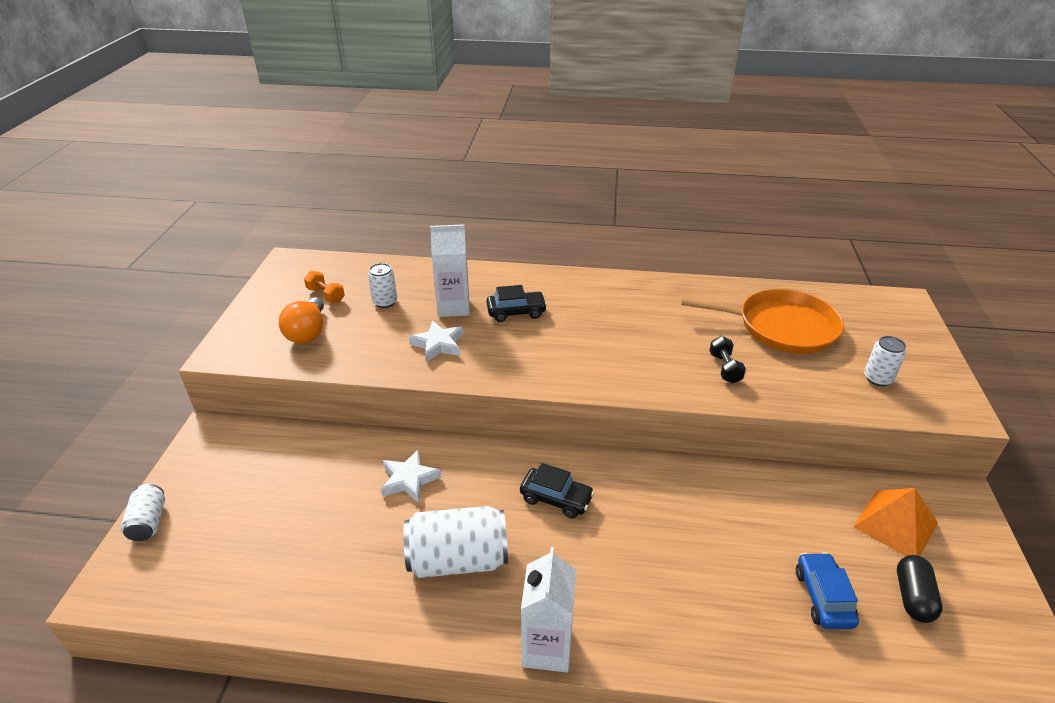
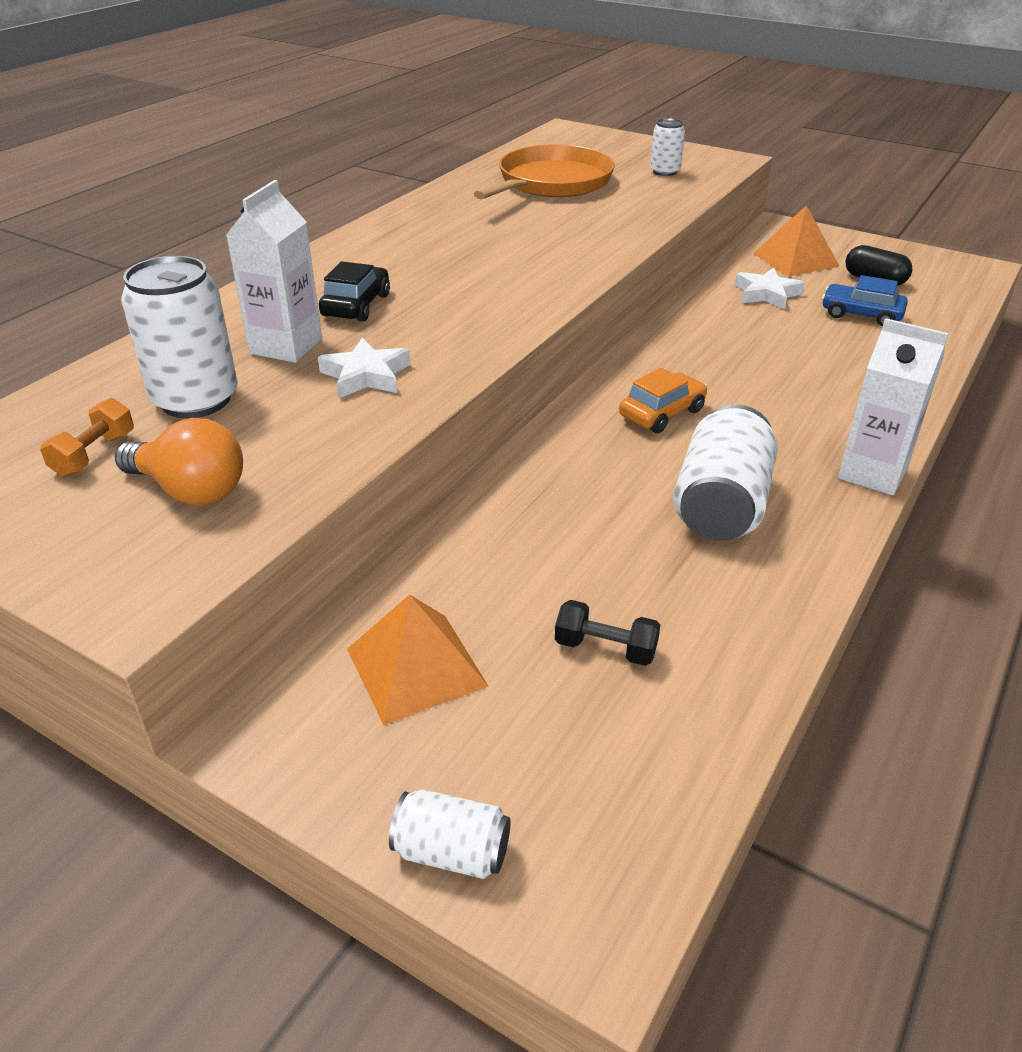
camera: 65 degrees left, 0 degrees up
(264, 467) = (416, 667): none -> orange pyramid
(326, 295) = (94, 454): orange dumbbell -> orange dumbbell turned 45 degrees counterclockwise
(385, 302) = (196, 400): white can -> white can, size x1.83
(409, 480) = (554, 516): white star -> white star (766, 294)
(556, 498) = (662, 413): black car -> orange car
(724, 368) = (591, 224): black dumbbell -> black dumbbell (605, 648)

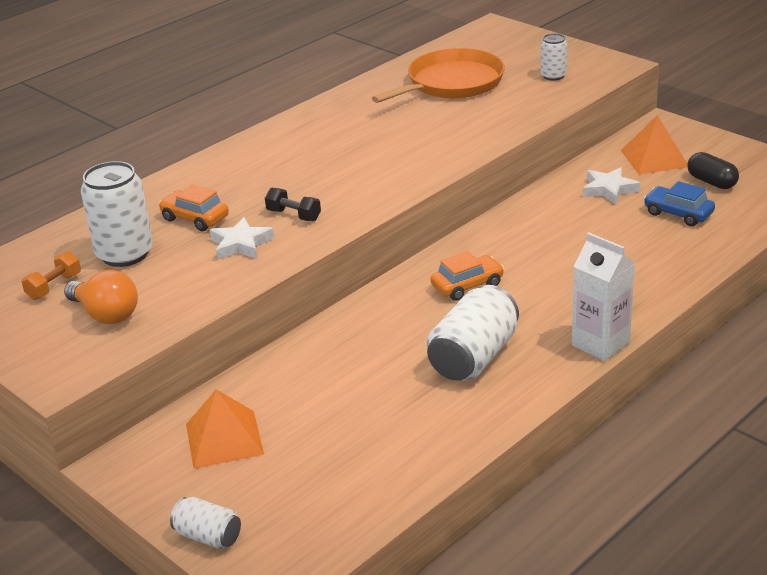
camera: 15 degrees right, 5 degrees down
(286, 346) = (195, 218): white carton -> orange car
(356, 305) = (254, 189): black car -> none
(605, 648) = (346, 440): black dumbbell -> black dumbbell (293, 215)

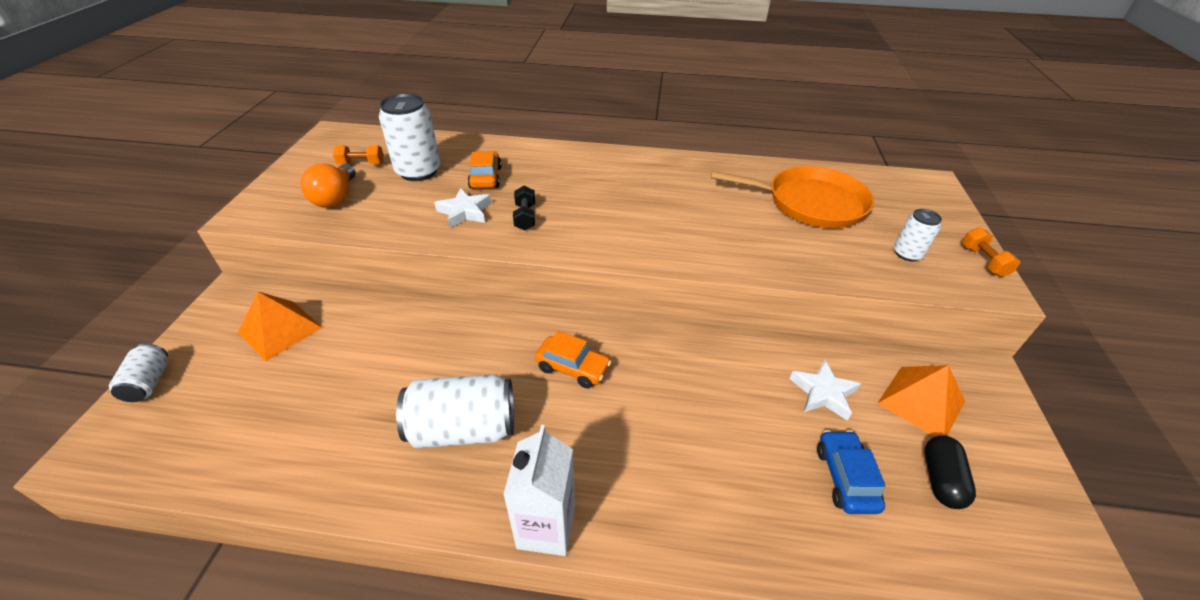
camera: 50 degrees right, 10 degrees up
(592, 54) = (983, 261): none -> orange dumbbell

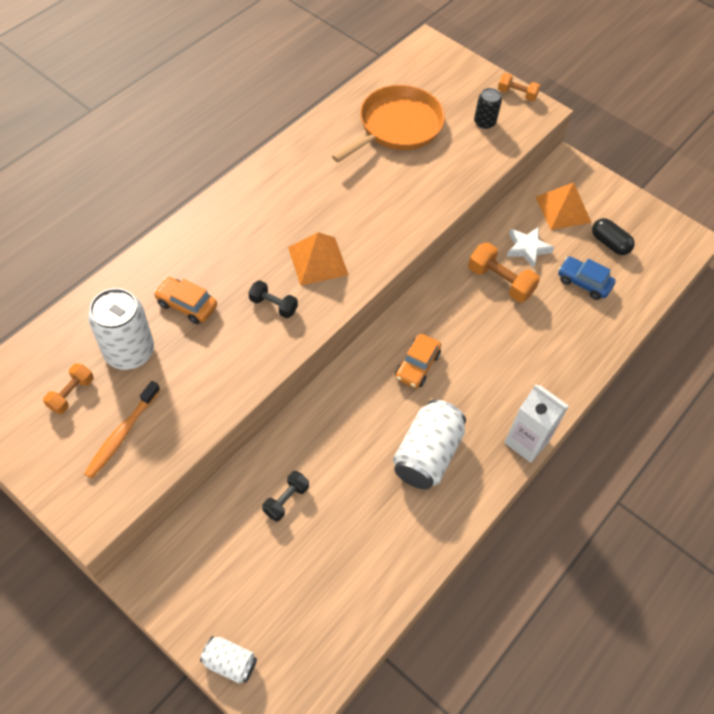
camera: 60 degrees left, 15 degrees up
(280, 329) = (232, 548): orange pyramid -> orange pyramid (318, 260)
(336, 198) = (122, 434): orange light bulb -> orange toothbrush
(349, 342) = (286, 500): none -> black dumbbell
(464, 212) = (231, 343): white star -> none
(573, 367) = (417, 366): orange car -> orange car turned 150 degrees clockwise
(750, 389) = (500, 281): none -> orange dumbbell
(907, 254) = (484, 122): white can -> black can

